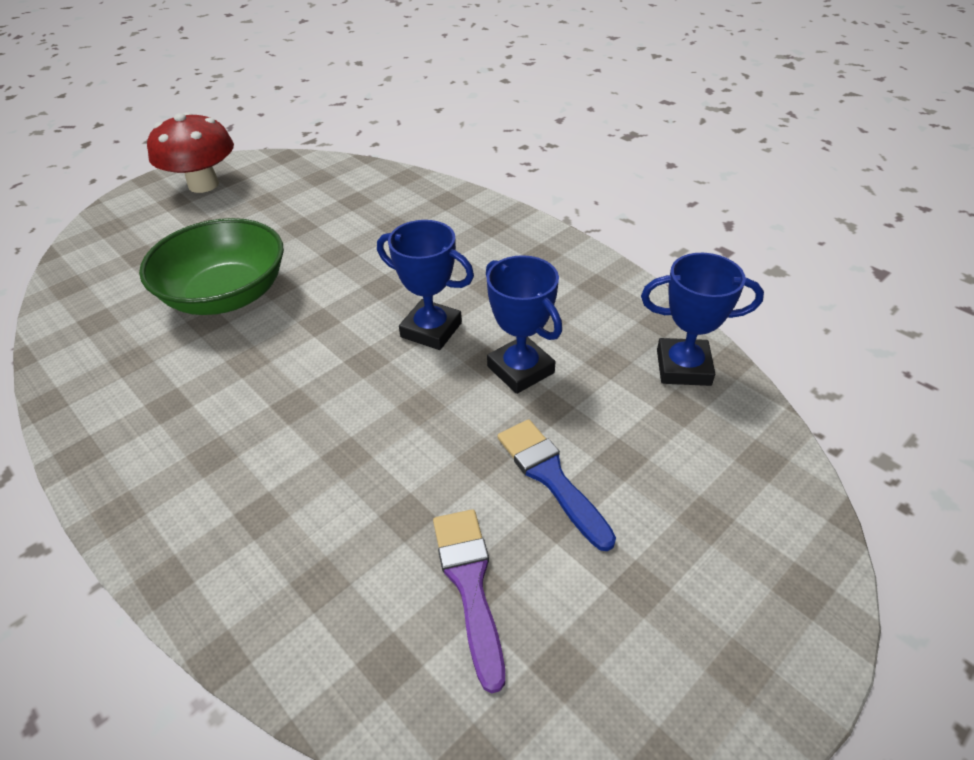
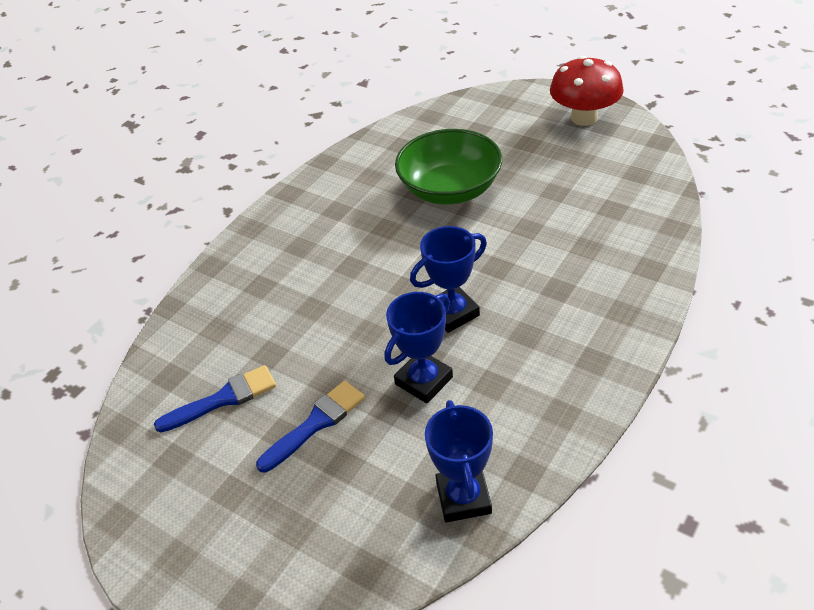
camera: 80 degrees right, 0 degrees up
(431, 330) = (452, 313): blue trophy -> blue trophy turned 45 degrees clockwise
(469, 584) = (223, 399): purple brush -> blue brush

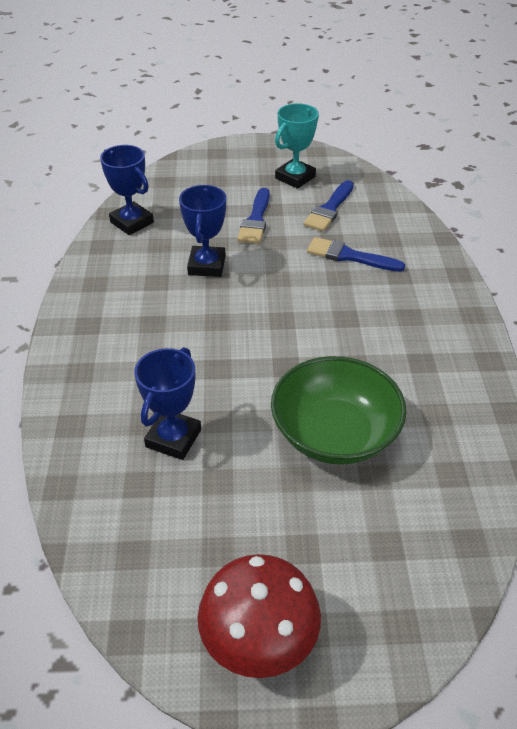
camera: 140 degrees right, 0 degrees up
(199, 476) = (295, 177): none -> turquoise trophy
(276, 326) = (349, 256): none -> blue brush
(452, 313) = (224, 315): blue trophy -> blue trophy (173, 438)

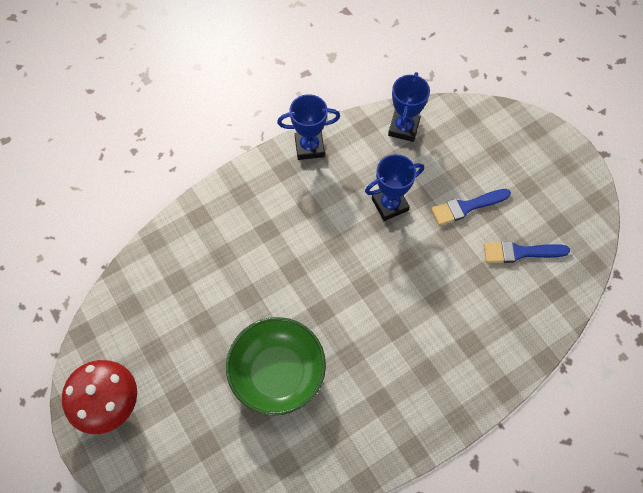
camera: 60 degrees right, 20 degrees up
(173, 438) = (220, 279): blue trophy -> blue trophy (309, 147)
(295, 177) = (545, 205): turquoise trophy -> none
(349, 256) = (469, 296): blue brush -> none

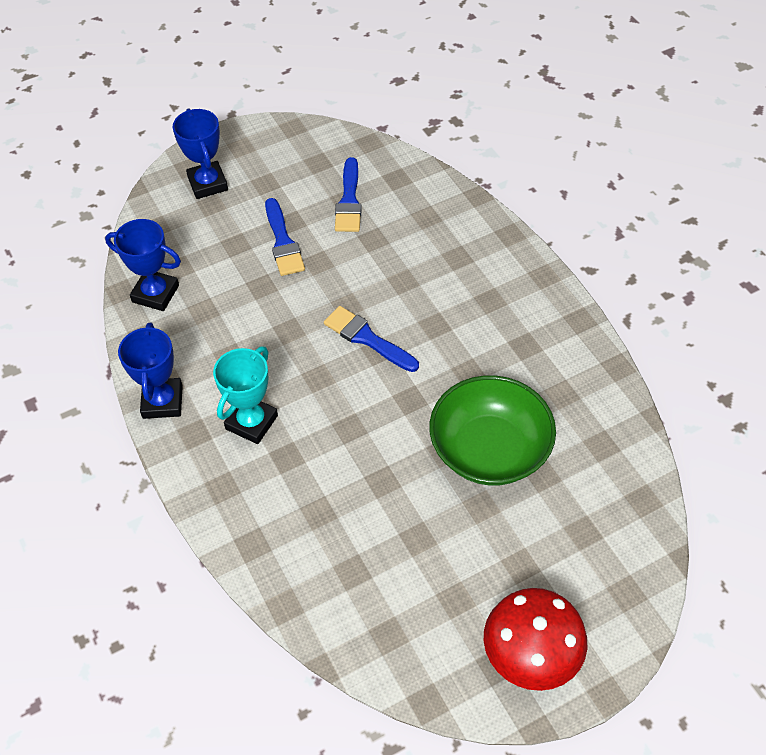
camera: 85 degrees left, 10 degrees down
(295, 204) = (251, 422): none -> turquoise trophy
(376, 277) = (367, 338): none -> blue brush
(389, 204) = (268, 317): blue trophy -> blue trophy (208, 184)

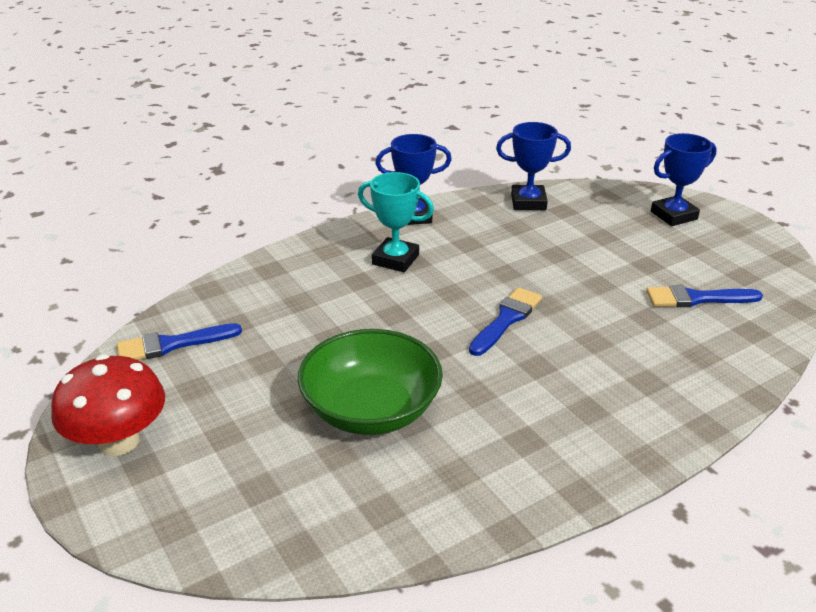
camera: 85 degrees right, 20 degrees down
(155, 294) = (528, 202): blue trophy -> blue trophy turned 75 degrees clockwise
(283, 242) = (617, 261): blue brush -> blue brush (172, 344)

